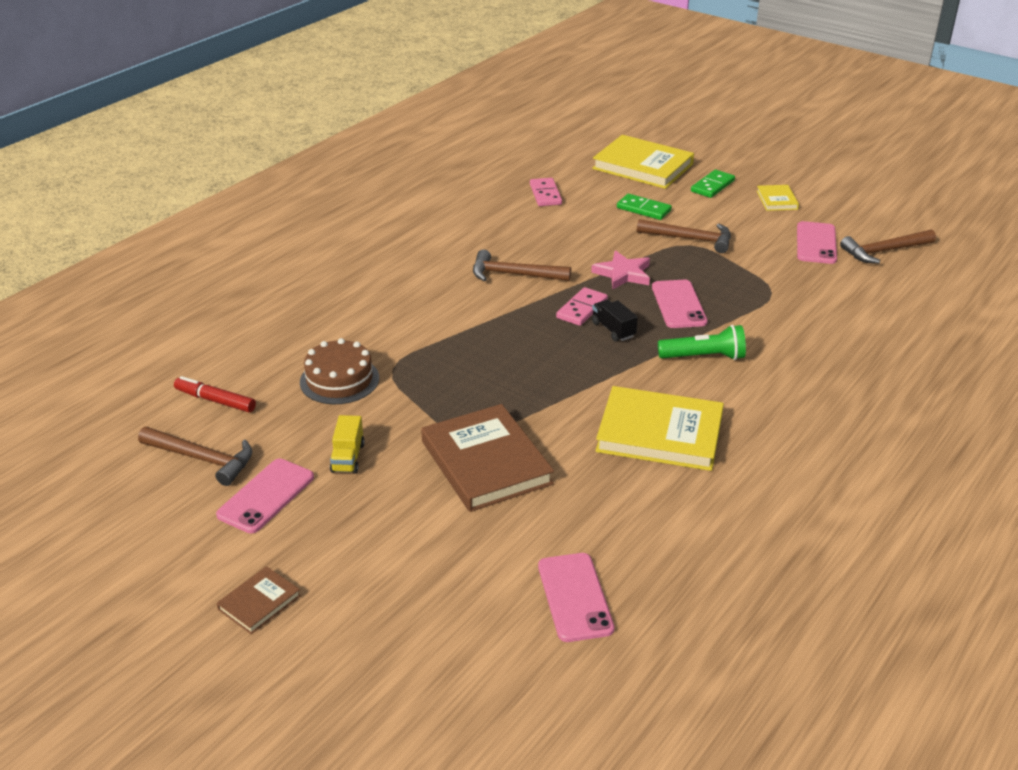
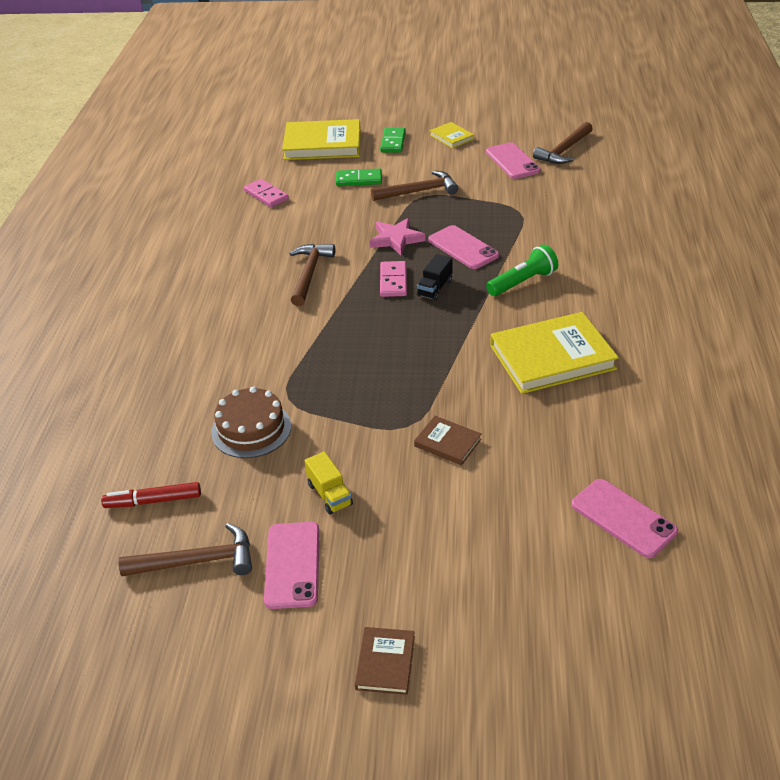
camera: 30 degrees left, 5 degrees up
(486, 462) = (447, 443): brown book -> brown book, size x0.48
(514, 275) = (309, 274): brown hammer -> brown hammer turned 120 degrees clockwise
(613, 330) = (435, 288): black truck -> black truck turned 90 degrees counterclockwise

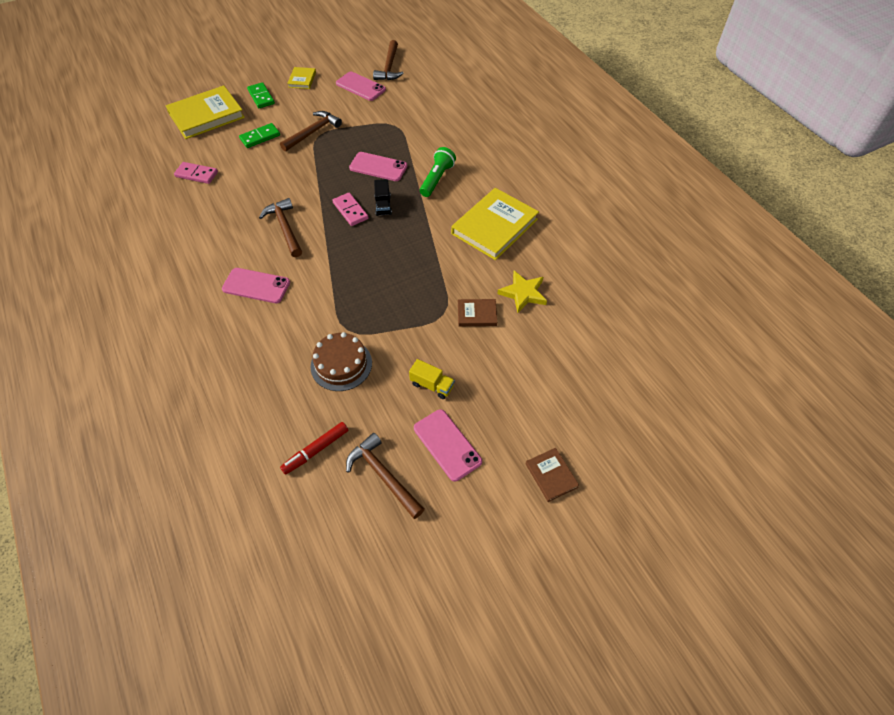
camera: 35 degrees left, 15 degrees up
(197, 561) = (383, 476): brown hammer -> brown hammer turned 90 degrees counterclockwise
(396, 239) = (326, 177): pink star -> none
(451, 137) = (302, 79): yellow book -> yellow book turned 75 degrees clockwise
(526, 444) = (523, 293): none -> yellow star
(623, 518) = (610, 316): pink phone -> pink phone (256, 286)

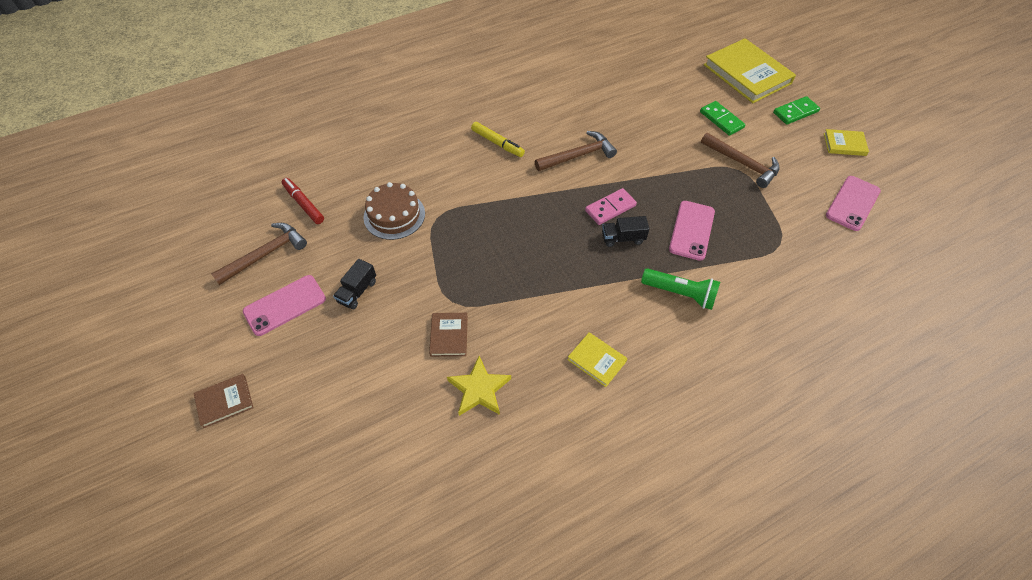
camera: 90 degrees right, 0 degrees up
(196, 174) = (650, 81): pink domino -> none
(256, 286) = (497, 143): pink phone -> yellow marker
(389, 67) = (912, 233): brown hammer -> none
(432, 385) = (357, 291): yellow truck -> black truck
(494, 226) = (596, 360): yellow book -> yellow book, size x0.48

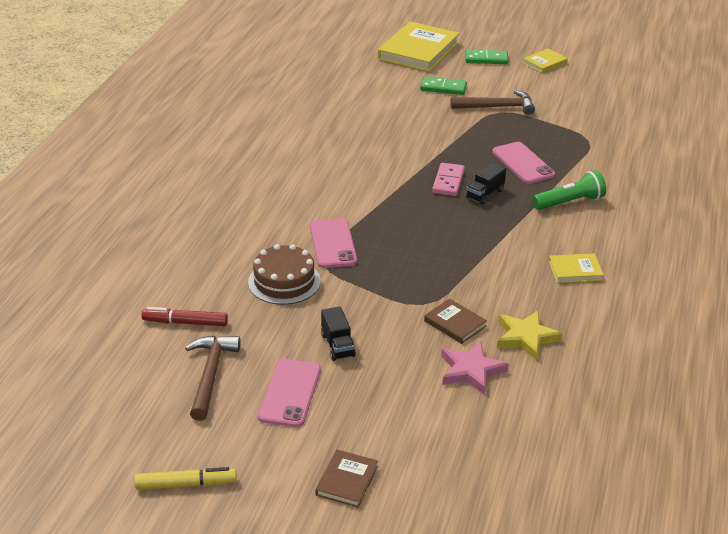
camera: 45 degrees left, 20 degrees down
(406, 384) = (471, 371): none -> pink star
(497, 143) = (293, 189): yellow marker -> yellow marker (186, 484)
(578, 155) = (372, 163): brown hammer -> none
(747, 74) = (418, 51): yellow book -> yellow book turned 75 degrees counterclockwise
(795, 112) = (486, 59): green domino -> green domino turned 75 degrees clockwise
(852, 203) = (597, 94): pink phone -> pink phone (333, 244)

